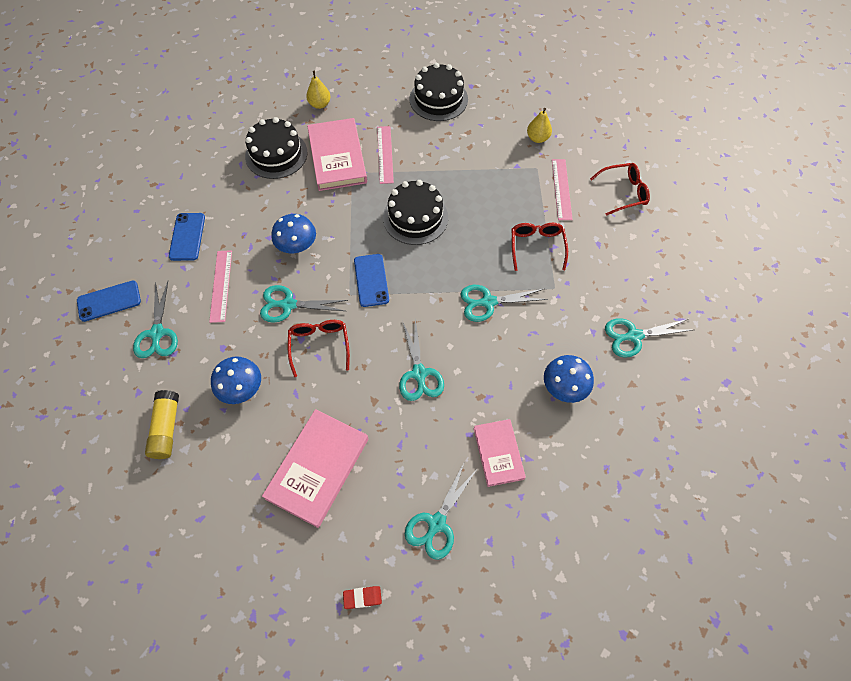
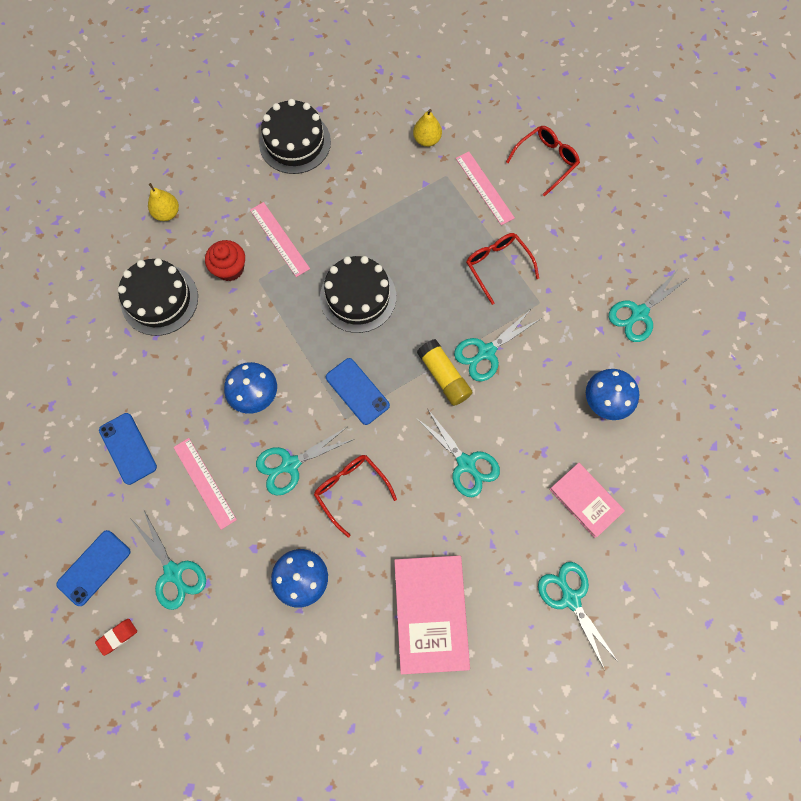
camera: 30 degrees left, 10 degrees up
(166, 428) = (256, 663): yellow glue stick -> yellow glue stick (444, 376)
(337, 157) = (230, 268): pink book -> red cupcake
(362, 597) = (548, 706): red eraser -> red eraser (117, 636)
(437, 523) = (571, 599): turquoise scissors -> turquoise scissors turned 150 degrees clockwise

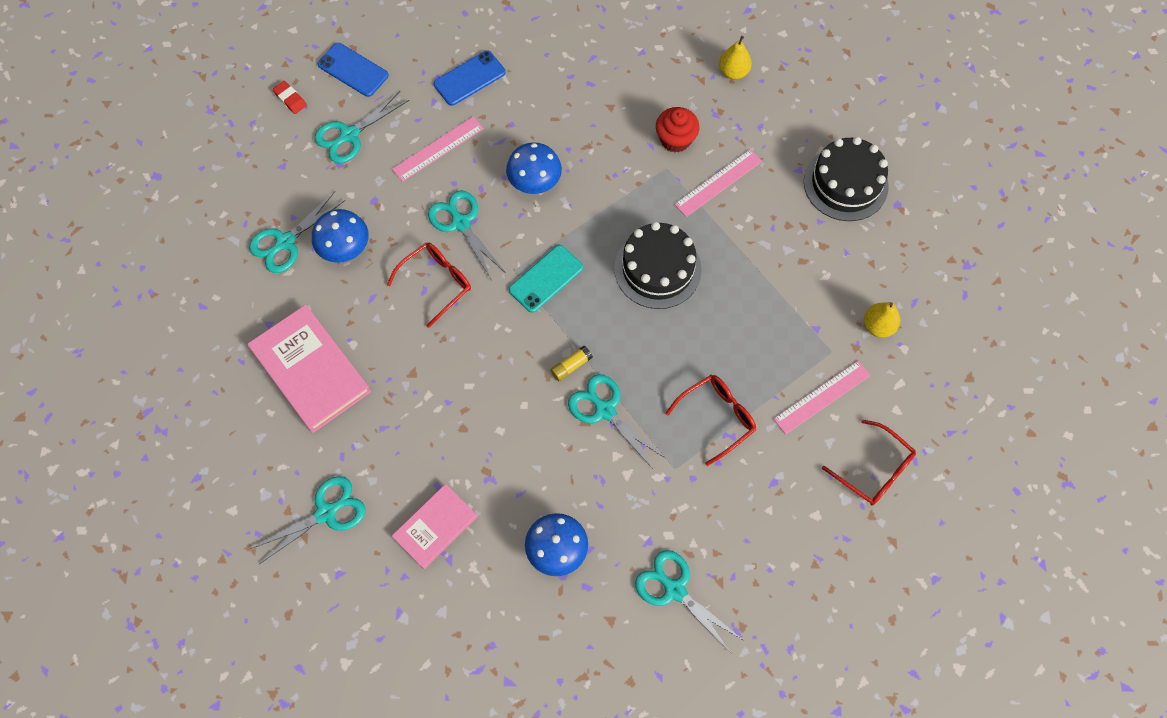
camera: 85 degrees right, 5 degrees down
(159, 299) = (631, 80): black cake -> none
(357, 391) = (546, 279): blue phone -> turquoise phone
(430, 613) = (310, 370): pink book -> pink book turned 60 degrees clockwise
(444, 376) = (571, 366): yellow glue stick -> yellow glue stick, size x0.56
(466, 463) = (471, 395): turquoise scissors -> turquoise scissors (286, 242)

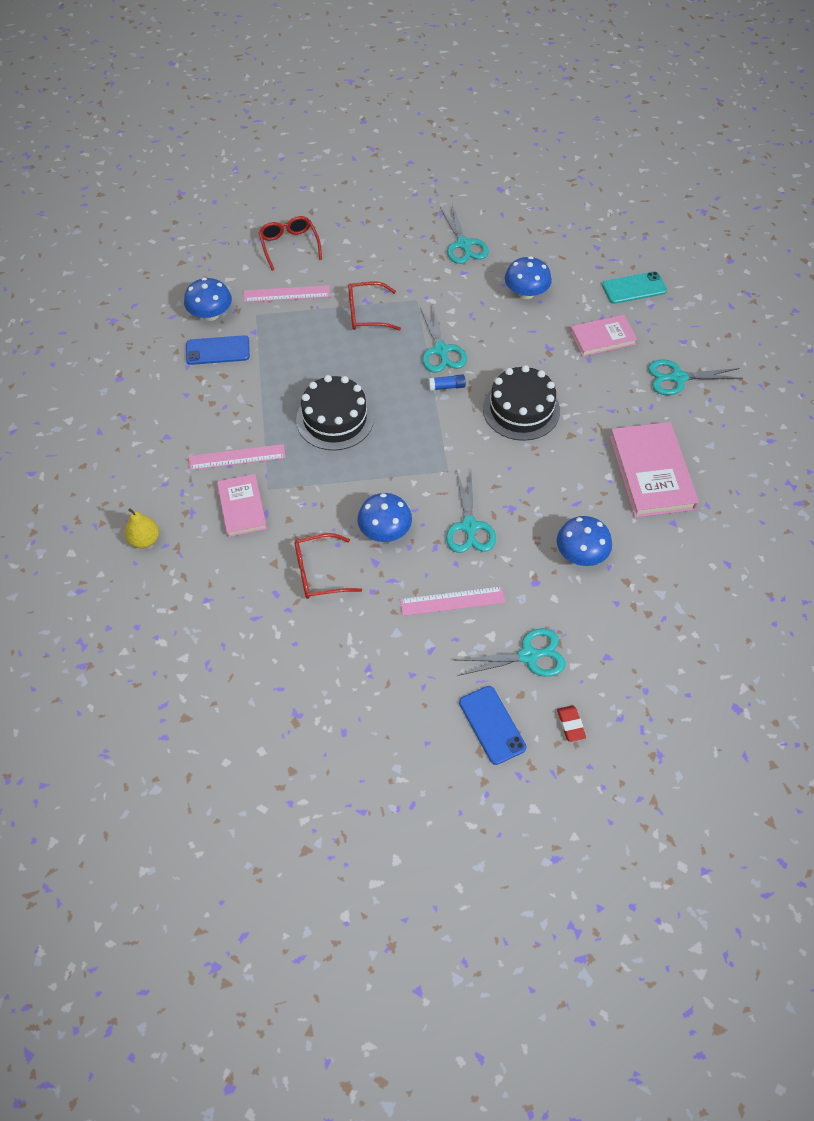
camera: 150 degrees left, 10 degrees down
(286, 242) = (632, 583): turquoise scissors -> none
(436, 283) = (517, 489): red glasses -> red glasses (320, 572)
(469, 78) = (383, 656): blue phone -> blue phone (218, 350)
(546, 279) = (426, 452): turquoise phone -> turquoise phone (634, 288)
(571, 366) = (447, 387): yellow glue stick -> blue glue stick
(675, 139) = (242, 507): red cupcake -> pink book
(845, 184) = (141, 410): black cake -> black cake (521, 409)
(878, 326) = (211, 314): yellow pear -> blue mushroom

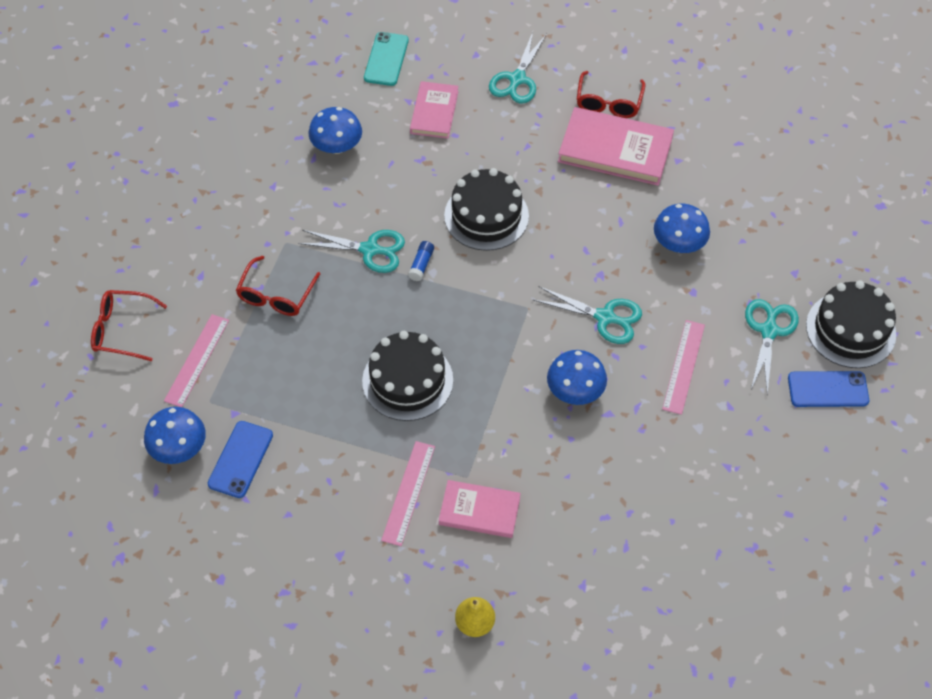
camera: 65 degrees left, 0 degrees up
(320, 572) = (598, 467): red glasses -> red glasses (609, 102)
(463, 244) = (233, 169): turquoise scissors -> none
(570, 725) = (850, 330): red eraser -> black cake

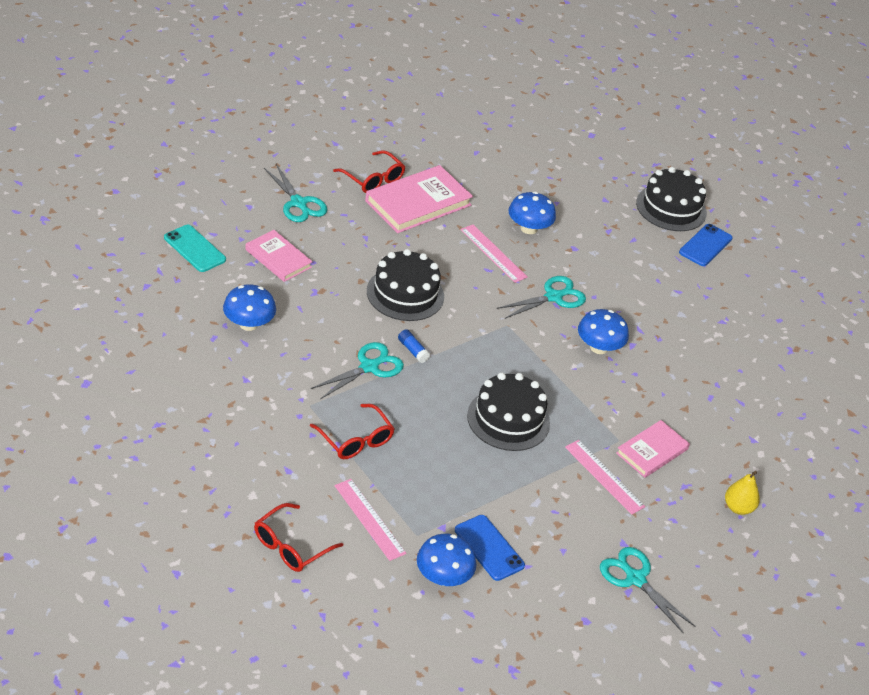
camera: 60 degrees left, 15 degrees down
(684, 366) = (628, 290): pink ruler -> pink ruler (493, 253)
(769, 331) = (638, 239): turquoise scissors -> turquoise scissors (635, 579)

